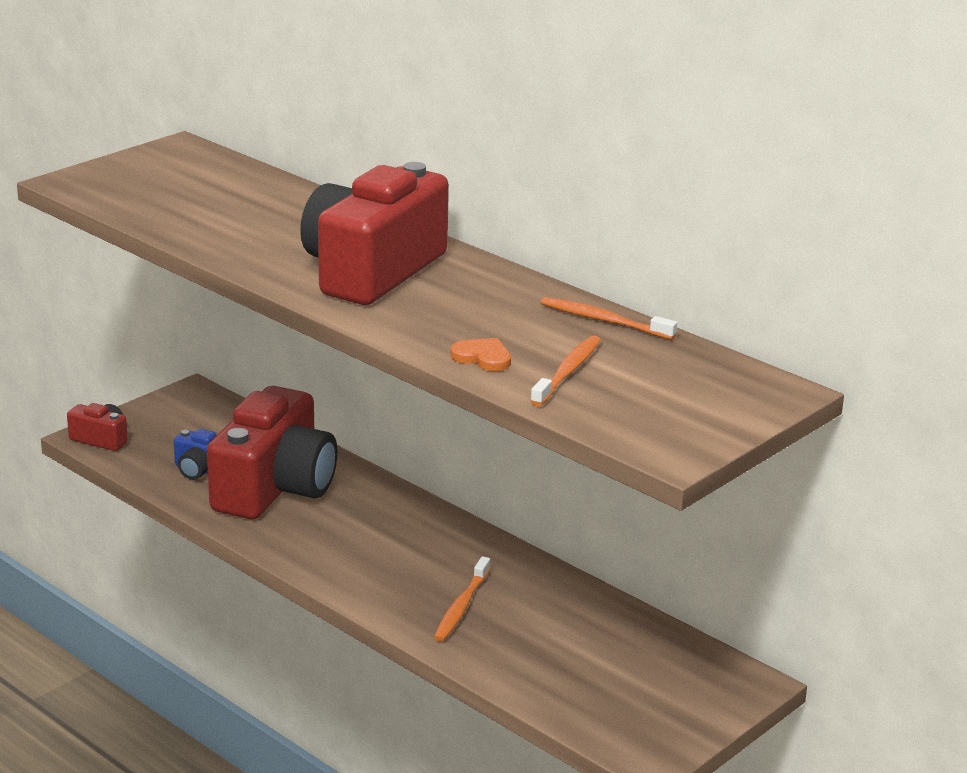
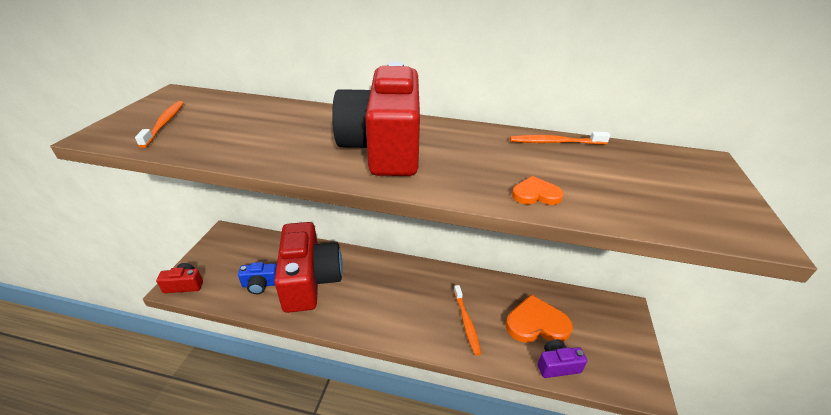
camera: 30 degrees left, 10 degrees up
(545, 691) = (557, 365): none -> purple camera
(567, 372) = (596, 188): orange toothbrush -> orange toothbrush (164, 123)
(570, 645) = (536, 323): none -> orange heart

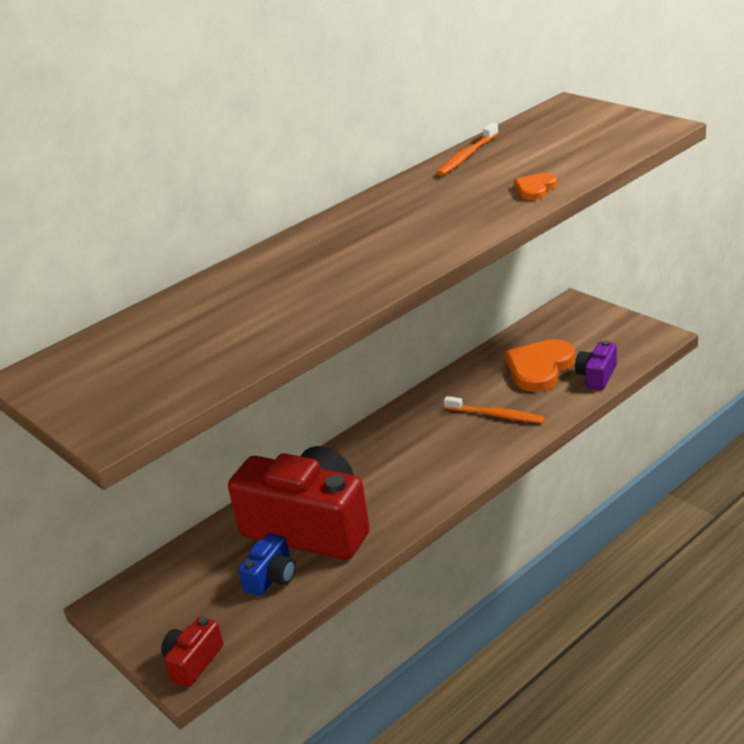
camera: 50 degrees left, 5 degrees down
(164, 123) = (139, 380): orange toothbrush -> none
(384, 147) = (376, 242): red camera -> none

